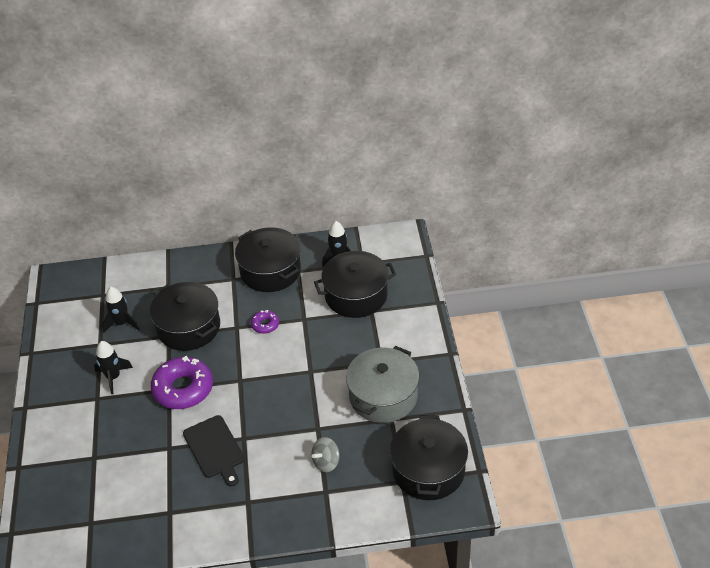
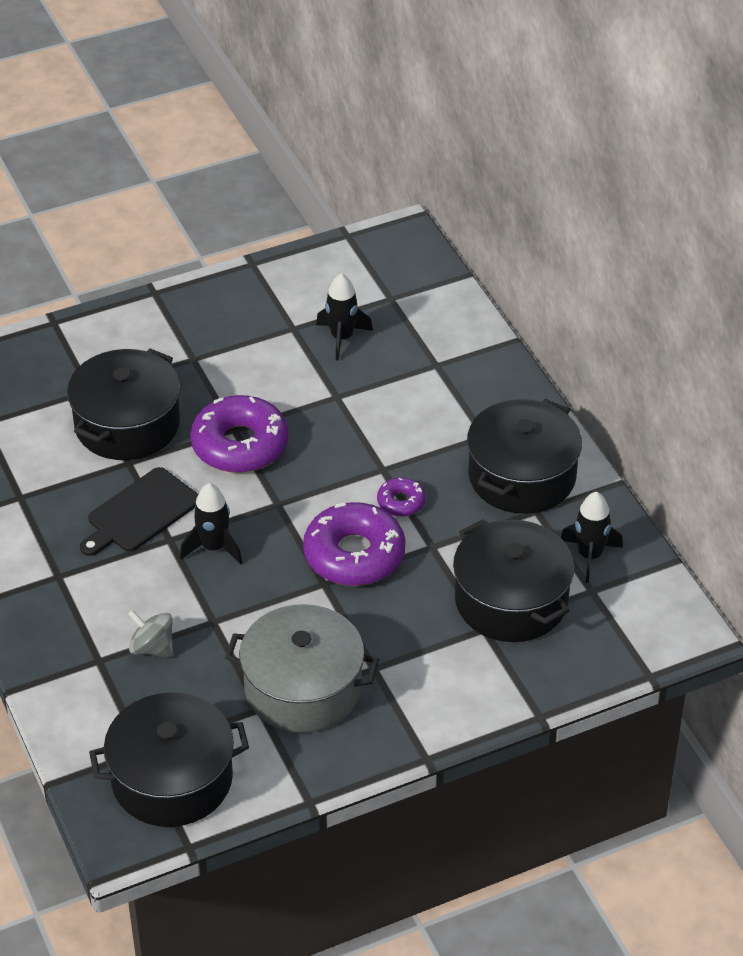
camera: 70 degrees right, 0 degrees up
(113, 377) = (236, 363): black rocket -> black rocket (213, 547)
(188, 327) = (362, 414): black pot -> black pot (127, 424)
(295, 353) = (354, 555): none -> purple donut

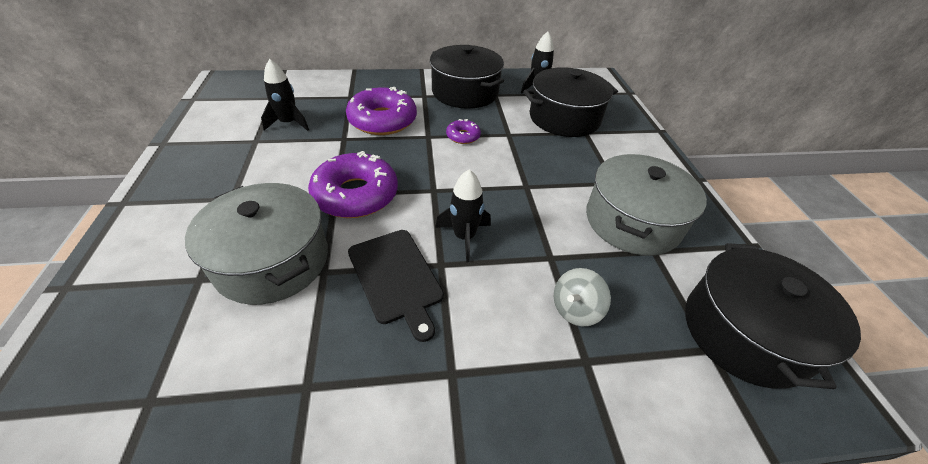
camera: 75 degrees left, 0 degrees up
(127, 424) = (272, 260): black pot -> grey pot
(354, 555) = (503, 166): purple donut -> purple donut (382, 120)

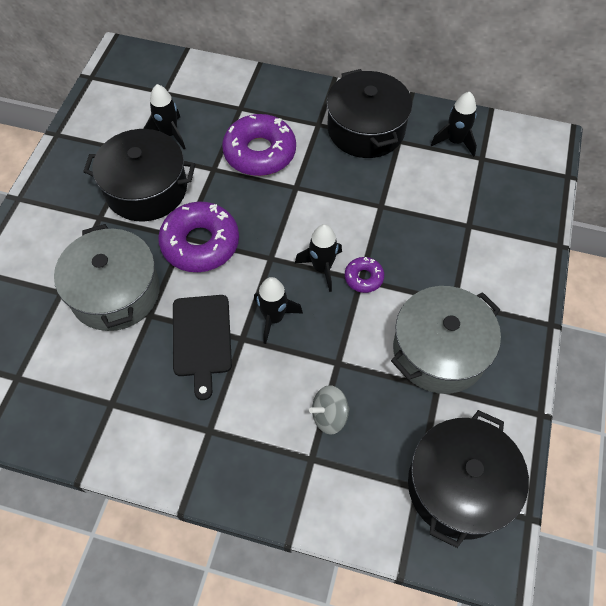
camera: 25 degrees right, 15 degrees up
(463, 136) = (331, 196): purple donut -> purple donut (363, 278)
(486, 186) = (322, 268): none -> black rocket
(564, 118) = (457, 198): black pot -> black pot (146, 189)

